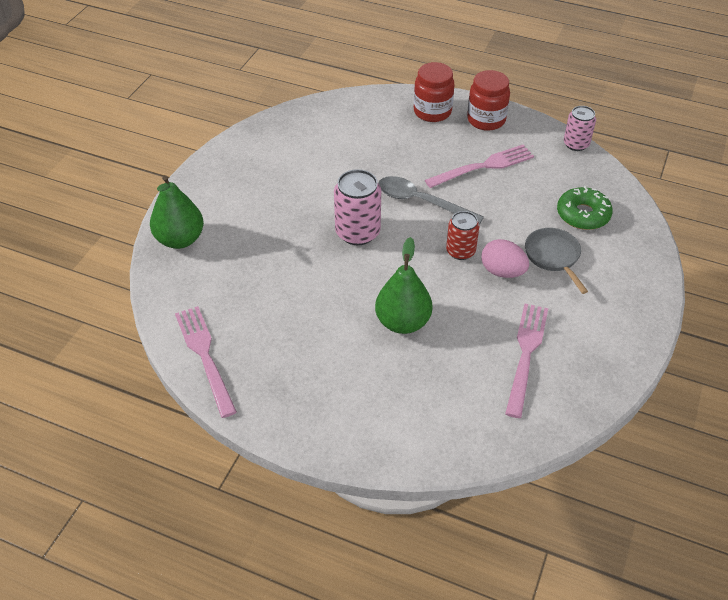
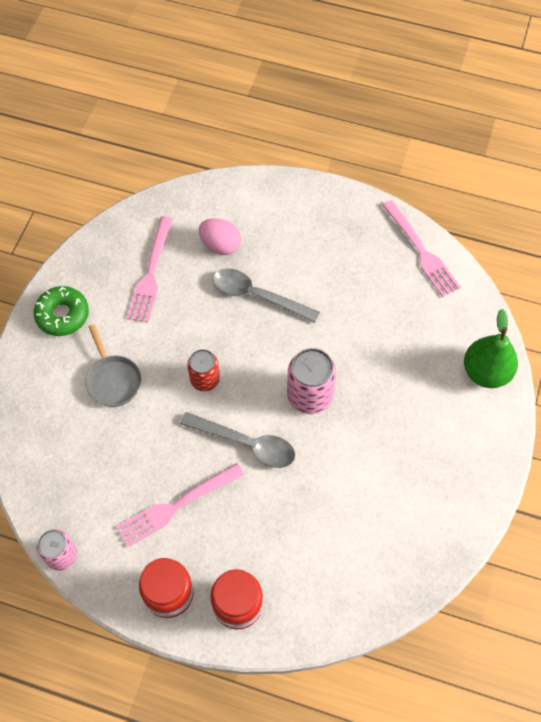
camera: 175 degrees right, 15 degrees up
(403, 322) = (257, 296): green pear -> grey spoon
(502, 271) = (165, 358): pink egg -> pink egg (220, 245)
(583, 215) = (74, 439): green donut -> green donut (62, 315)

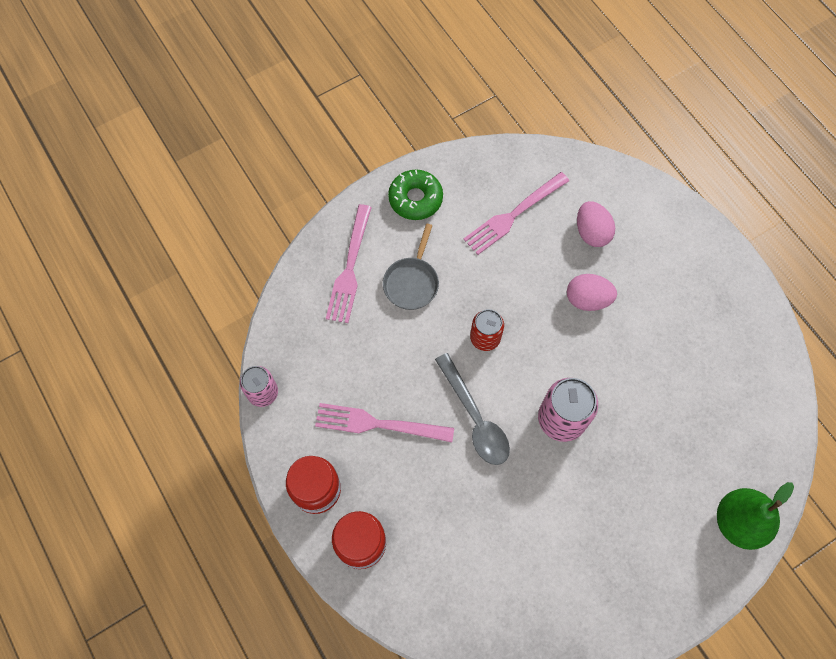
camera: 40 degrees right, 5 degrees up
(257, 296) = (587, 299): grey spoon -> pink egg
(421, 251) = (770, 368): pink fork -> pink fork (350, 267)

